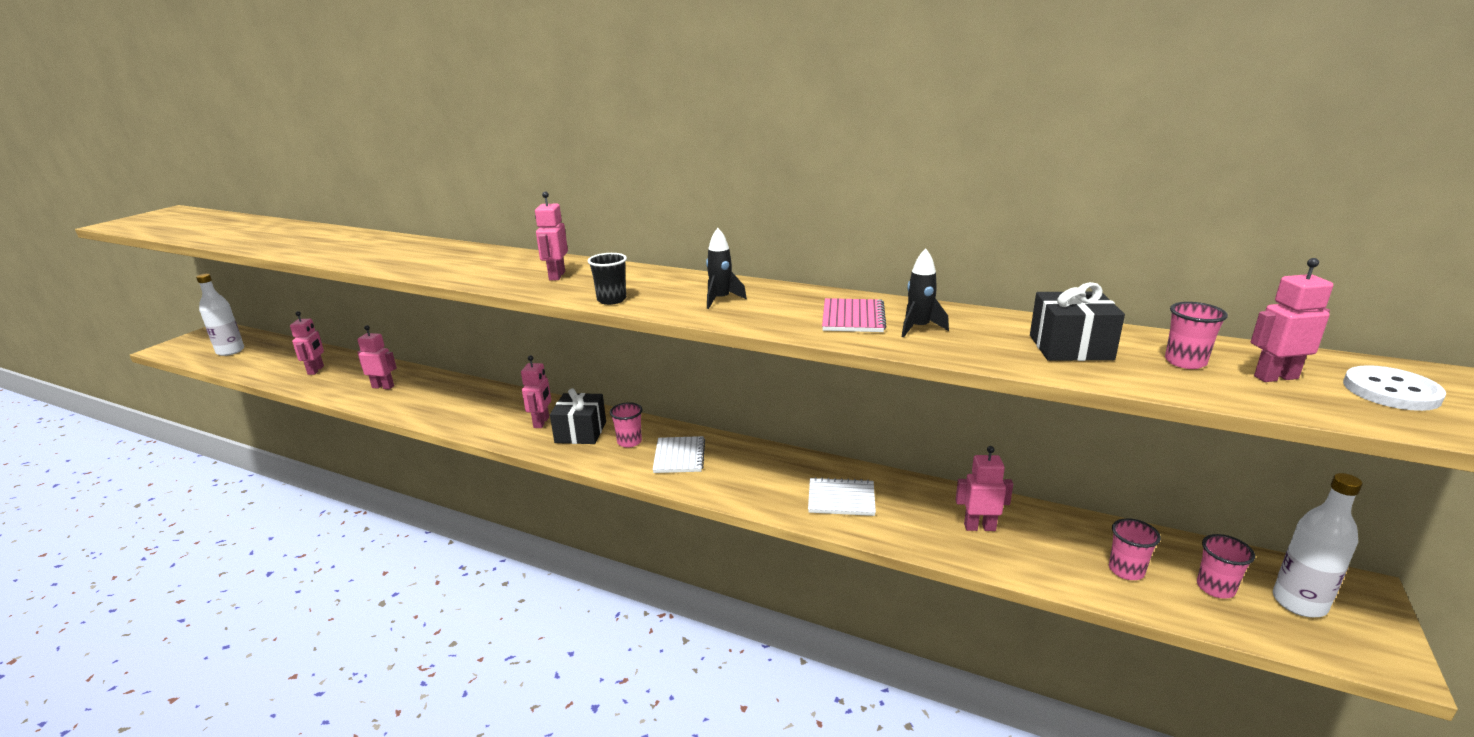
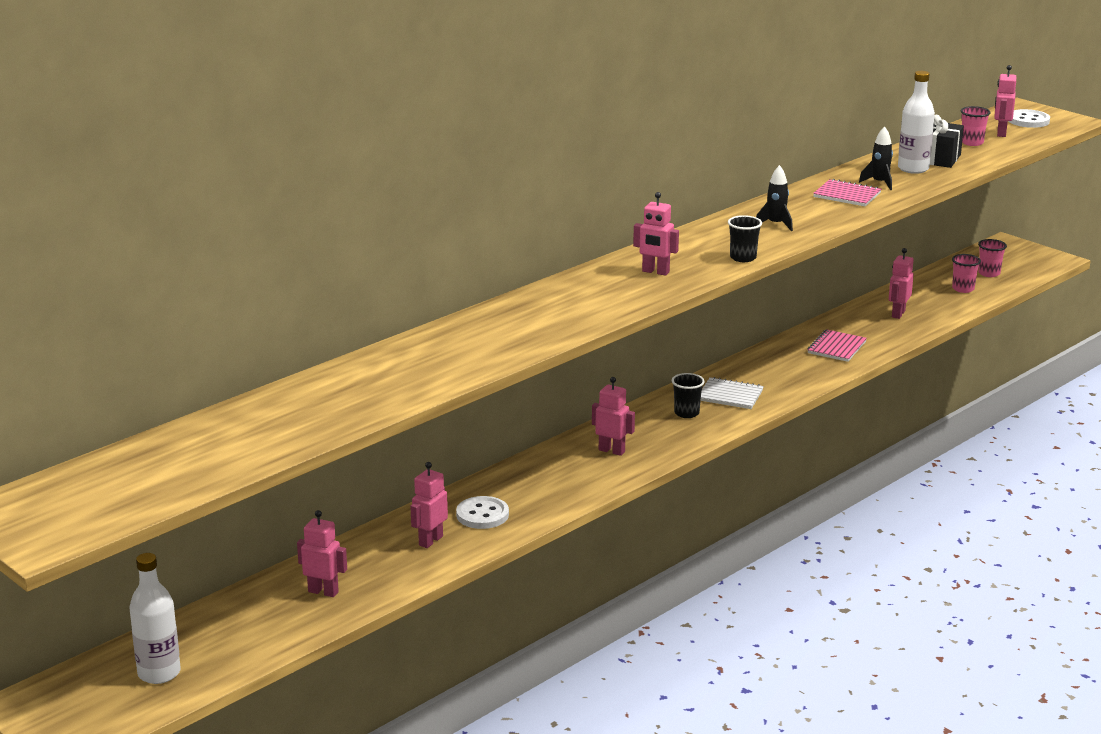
camera: 70 degrees left, 0 degrees up
(423, 395) = (482, 515): none -> white button
(580, 432) = (649, 433): black gift -> none
(629, 442) = (686, 413): pink cup -> black cup
(841, 499) = (836, 347): white notebook -> pink notebook
(1299, 603) = (1010, 260): white bottle -> white bottle (913, 169)

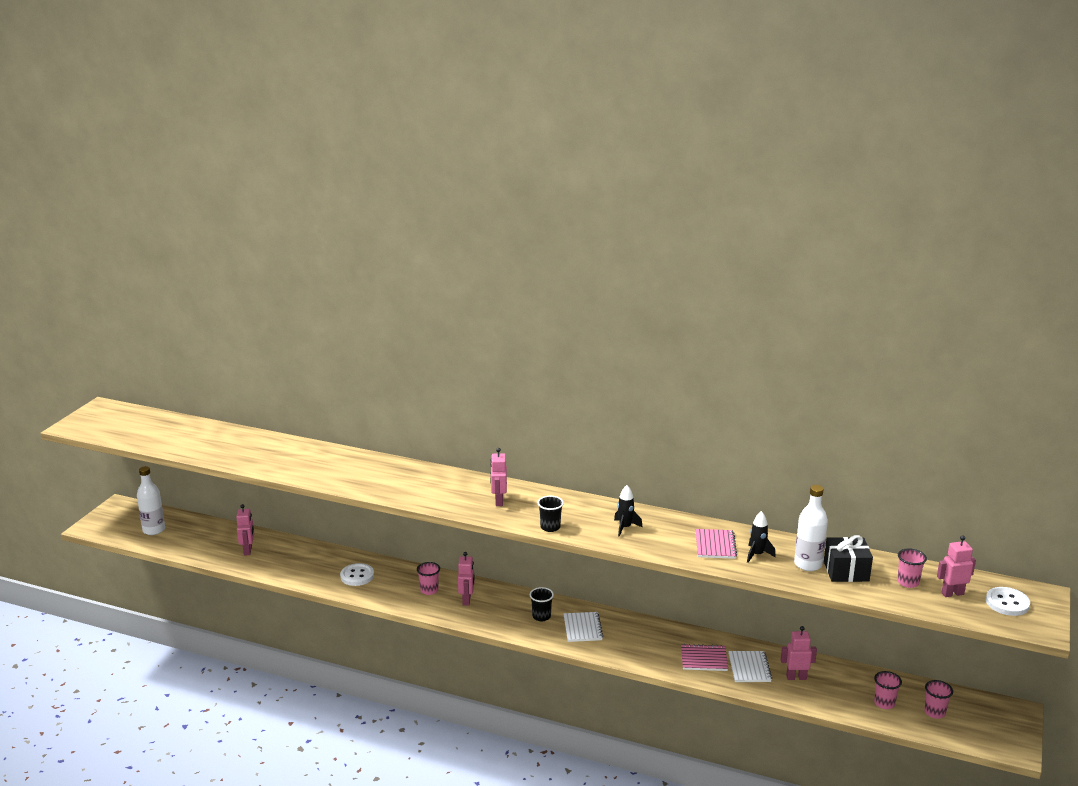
camera: 65 degrees right, 0 degrees up
(430, 541) = (318, 567): pink robot -> none
(566, 471) = (429, 590): none -> pink cup
(867, 330) = (749, 668): none -> white notebook

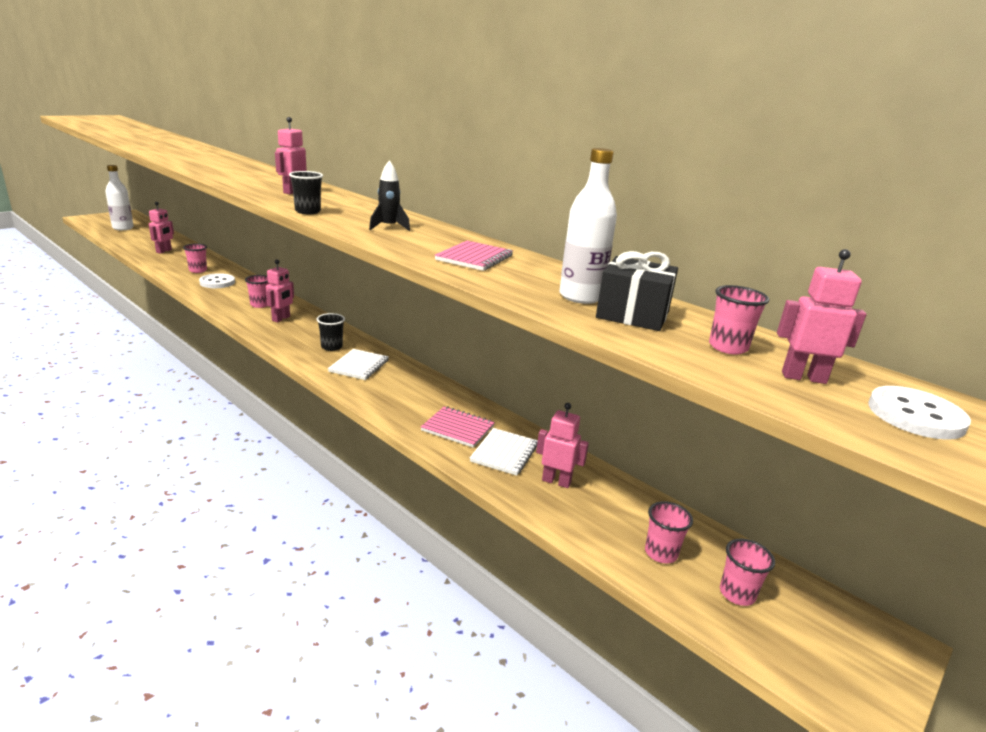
camera: 20 degrees right, 0 degrees up
(318, 566) = (198, 270): none -> pink cup
(757, 555) = (518, 275): black rocket -> none

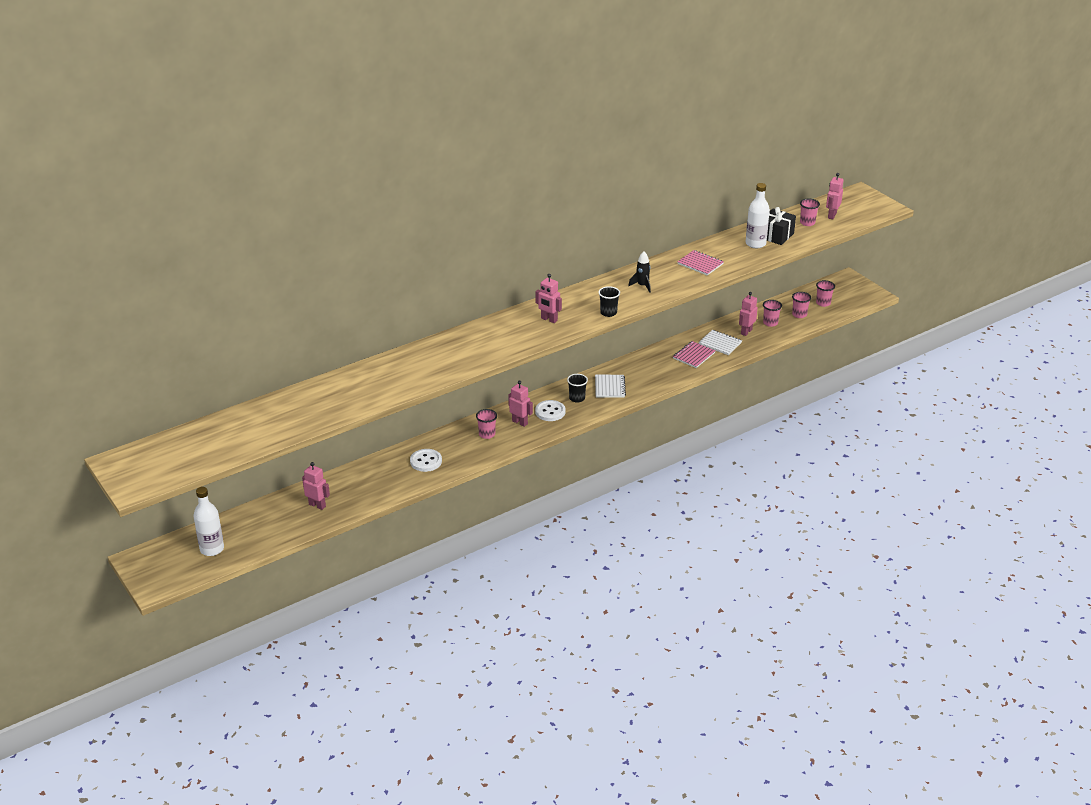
camera: 75 degrees left, 10 degrees up
(198, 270) = (388, 476): pink cup -> pink cup (770, 323)
(359, 366) = (609, 387): white notebook -> white notebook turned 60 degrees clockwise
(915, 415) = (857, 205): white button -> white button (550, 412)

